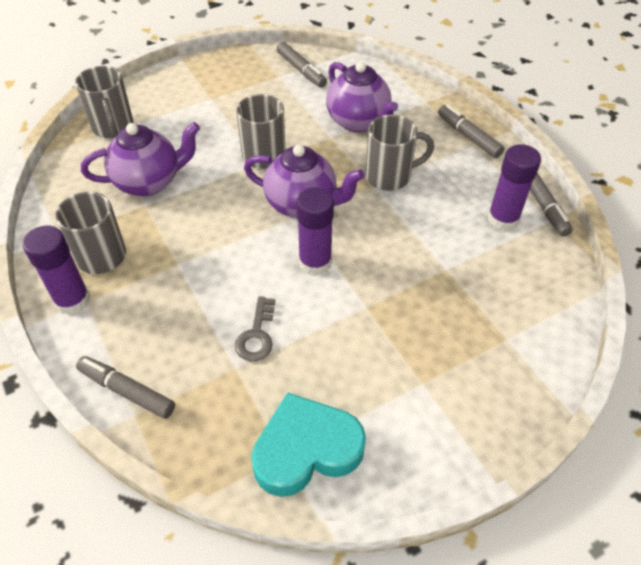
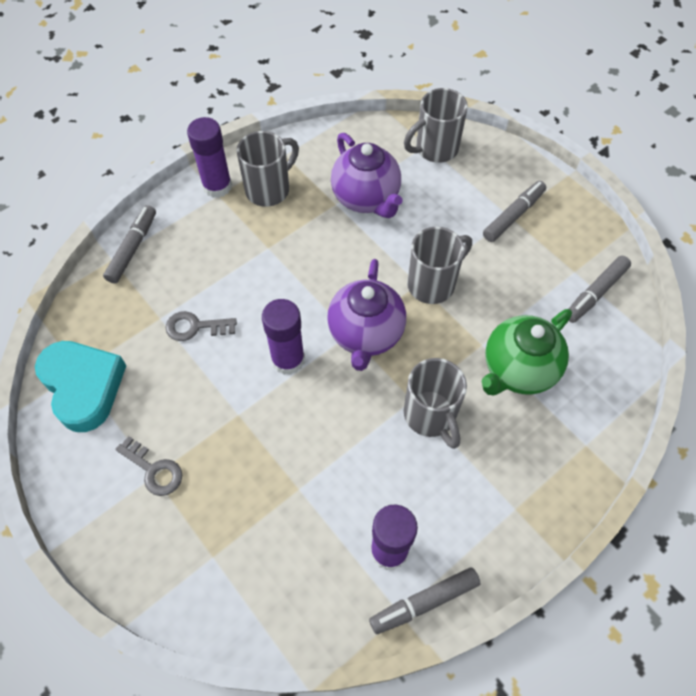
camera: 80 degrees right, 10 degrees up
(358, 122) = (517, 370): purple teapot -> green teapot
(417, 382) = (154, 470): none -> grey key
(468, 136) = (531, 503): grey marker -> grey marker (513, 215)

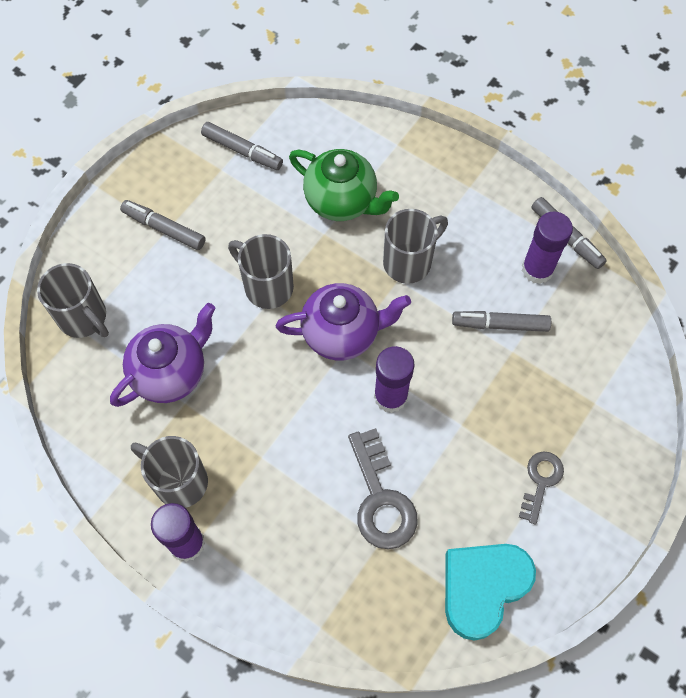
camera: 105 degrees left, 5 degrees up
(133, 248) = (299, 609): grey marker -> grey marker (500, 324)
(195, 327) = (381, 499): grey key -> grey key, size x1.62

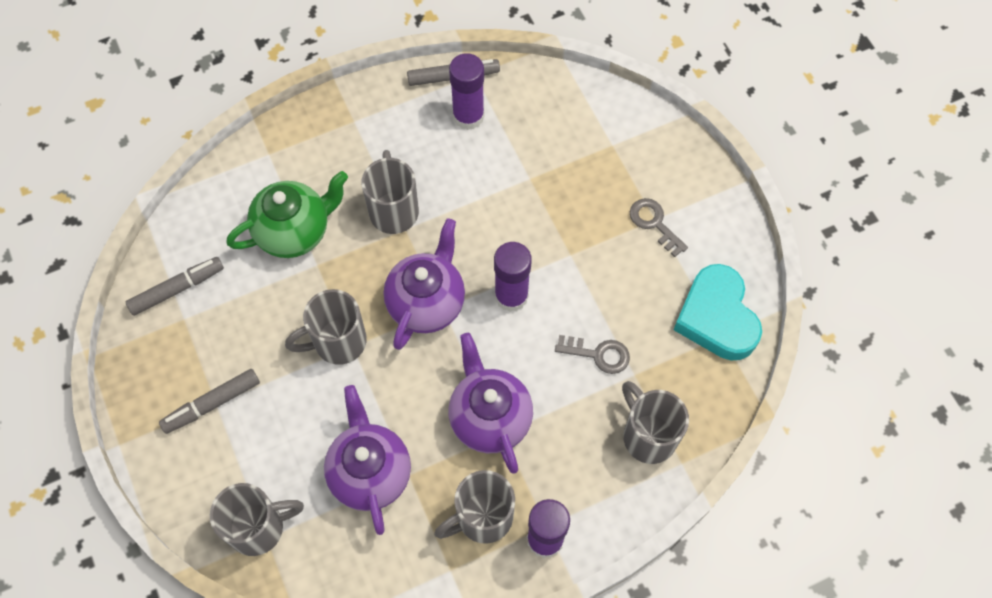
camera: 60 degrees left, 0 degrees up
(269, 439) = (490, 418): none -> purple teapot
(329, 583) = (648, 435): none -> grey mug
(381, 499) = (598, 354): grey key -> grey key, size x0.62
(500, 324) = (500, 173): grey marker -> none

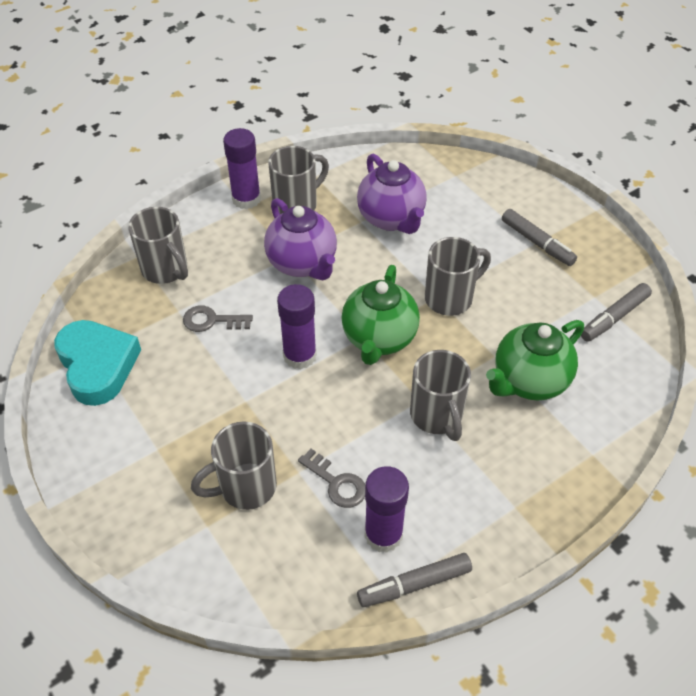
camera: 170 degrees right, 15 degrees down
(212, 404) = (537, 243): grey marker -> grey marker turned 90 degrees clockwise
(258, 527) = (464, 179): grey mug -> grey mug (245, 487)
(427, 303) = (379, 339): purple teapot -> green teapot
(654, 223) = (158, 444): grey key -> grey key (337, 483)

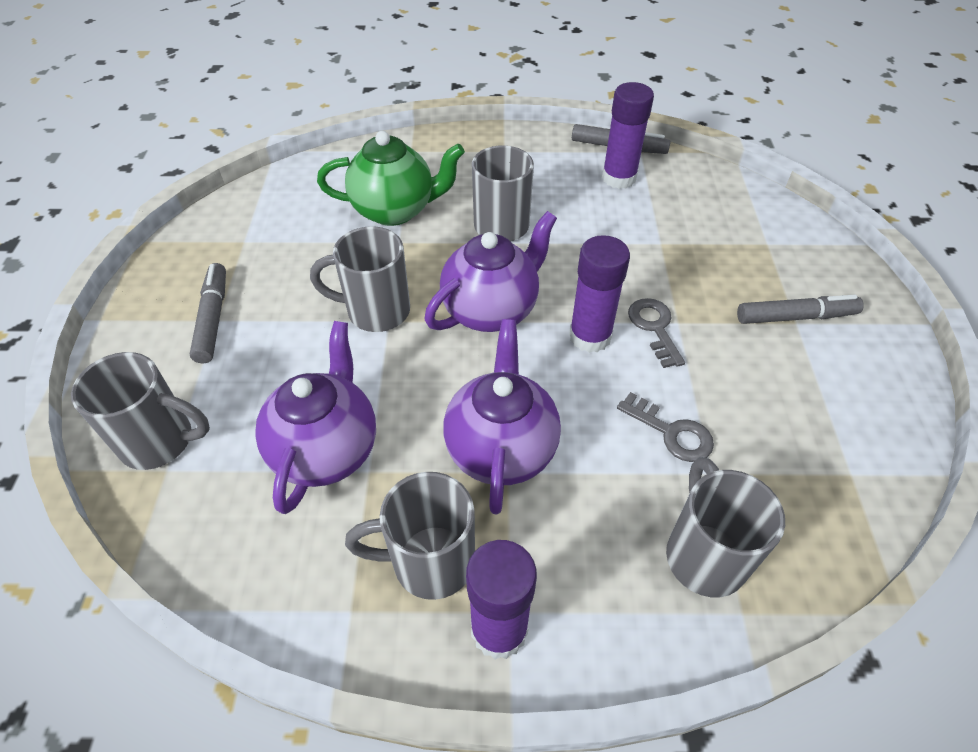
camera: 145 degrees left, 0 degrees up
(97, 365) = (849, 450): turquoise heart -> none
(245, 487) = (717, 253): grey mug -> grey mug (160, 441)
(337, 483) = (632, 221): grey key -> grey key (654, 327)
(379, 339) = (491, 310): green teapot -> purple teapot
(614, 317) = (256, 217): grey marker -> grey marker (795, 317)

